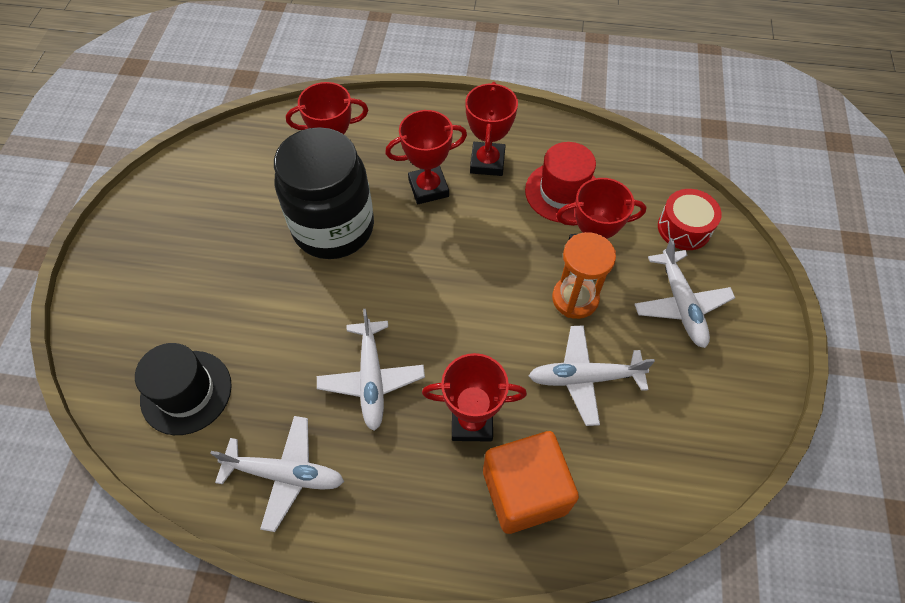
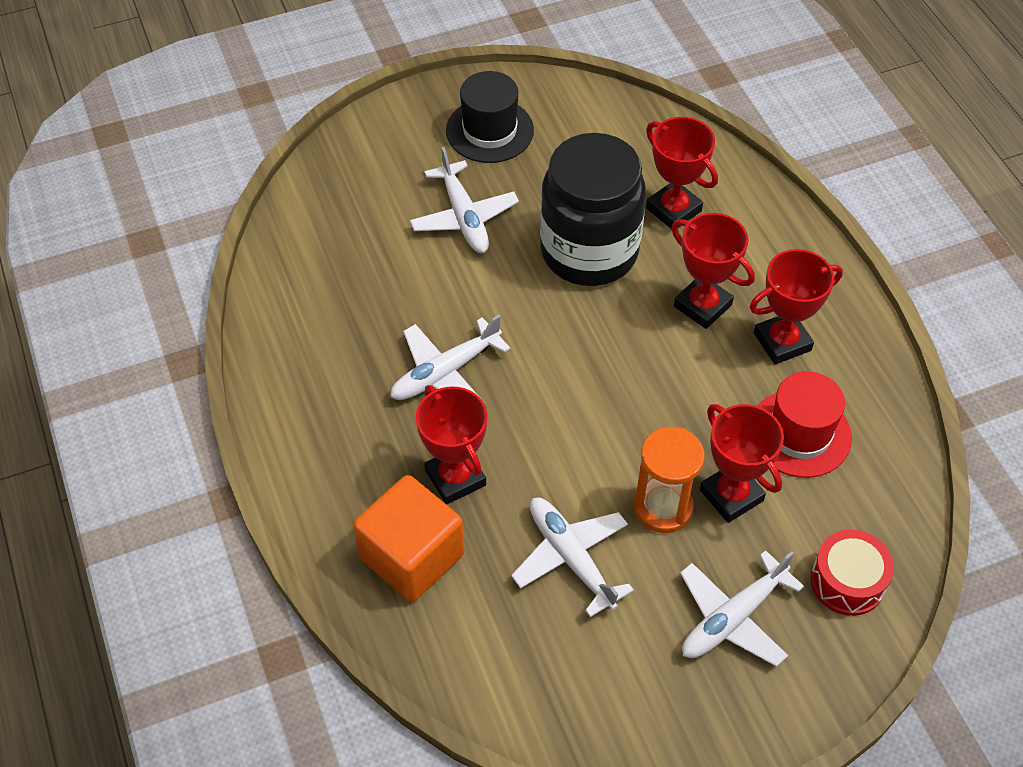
camera: 60 degrees right, 5 degrees down
(186, 392) = (341, 241): black hat -> black hat (489, 130)
(284, 474) = (312, 356): white plane -> white plane (463, 217)

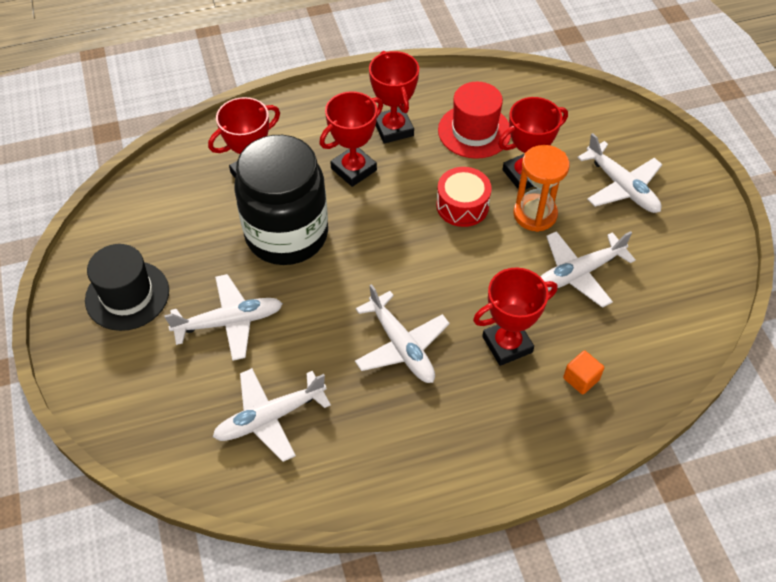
camera: 85 degrees left, 0 degrees up
(351, 266) = (270, 417): none -> white plane
(412, 557) = (581, 379): orange cube -> orange cube, size x0.43
(847, 581) = (591, 125): red drum -> red drum (462, 206)

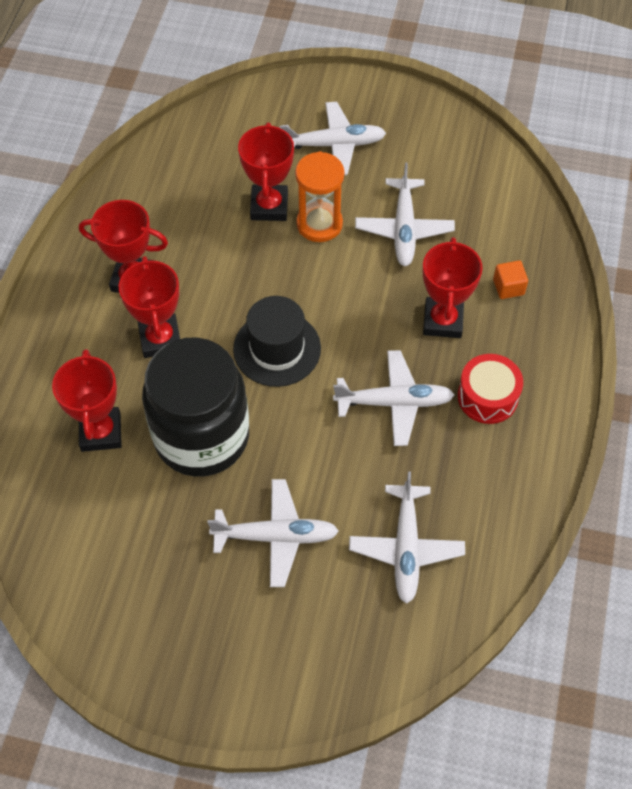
camera: 60 degrees left, 5 degrees up
(127, 295) = (178, 620): black hat -> black hat (277, 349)
(229, 322) = (275, 536): white plane -> white plane turned 75 degrees clockwise
(462, 206) = (270, 273): red drum -> red drum (487, 397)
(474, 131) = (187, 216): red hat -> none

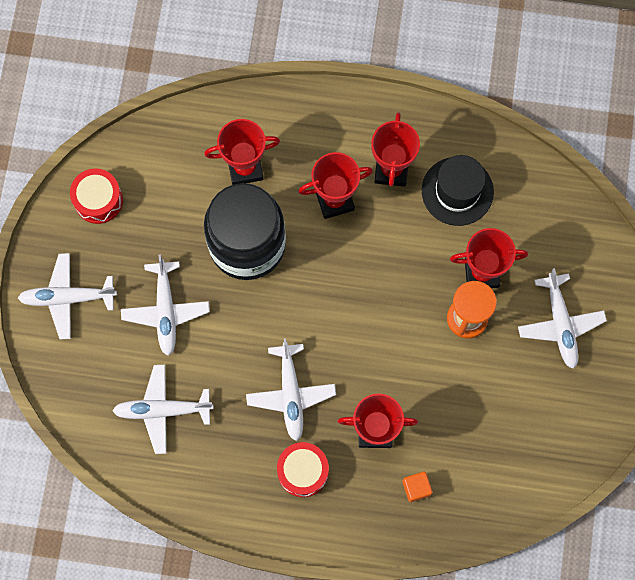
camera: 85 degrees right, 15 degrees up
(111, 613) = (98, 200): none -> red drum
(277, 349) = (334, 295): black hat -> black hat (457, 191)
(404, 228) = (470, 393): white plane -> white plane (68, 298)

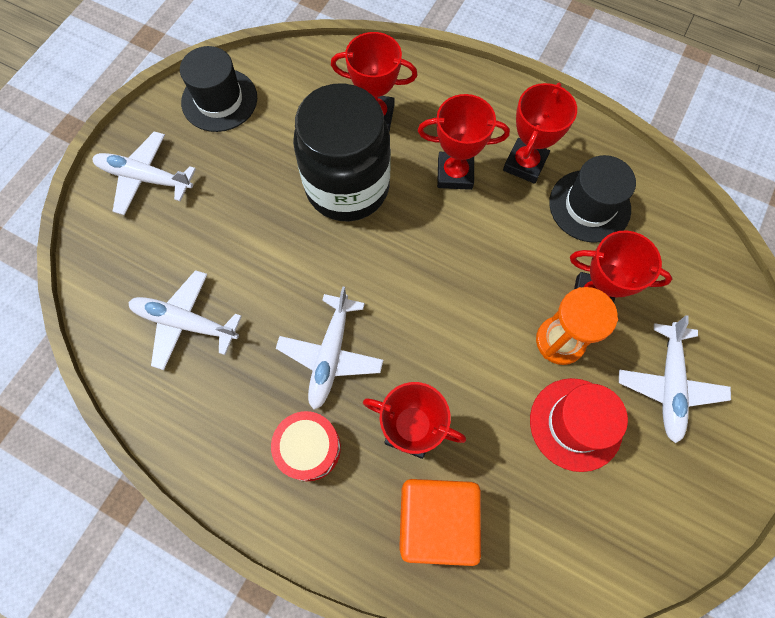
camera: 20 degrees right, 5 degrees down
(98, 200) = (219, 100): red drum -> black hat
(165, 310) = (236, 222): white plane -> none
(416, 488) = (435, 519): orange cube -> orange cube, size x2.32
(498, 380) = (575, 424): none -> red hat

